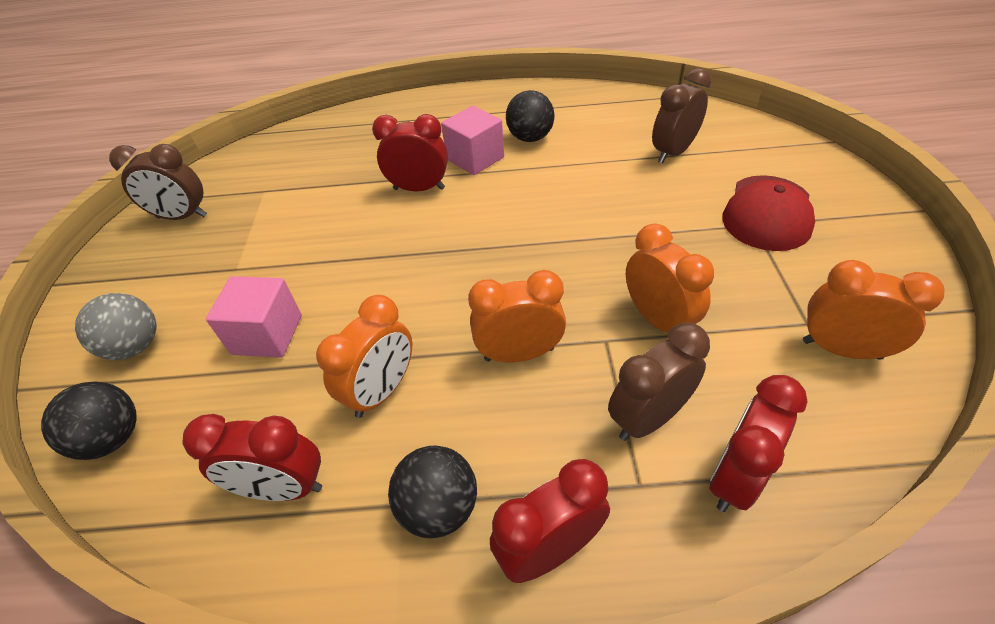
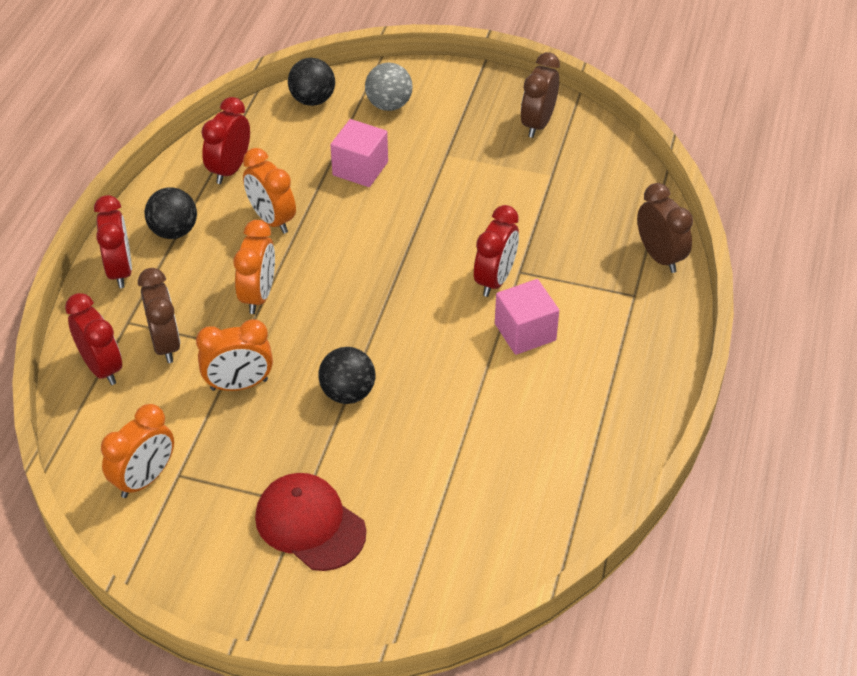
camera: 105 degrees right, 0 degrees up
(530, 138) = (541, 387): black ball -> black ball (348, 393)
(673, 152) = (447, 498): brown clock -> brown clock (660, 257)

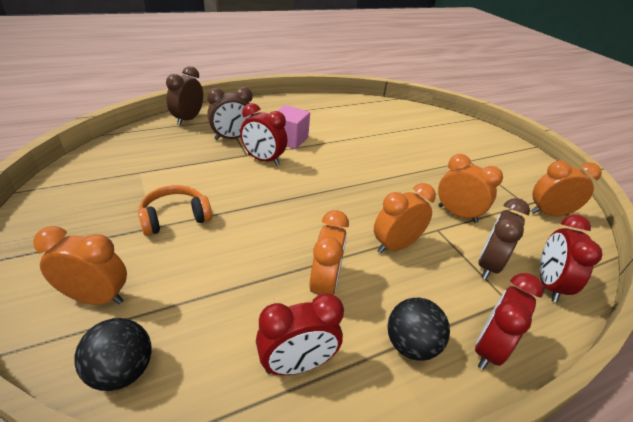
camera: 135 degrees left, 10 degrees down
(310, 524) = (472, 154): red cap -> none
(348, 393) = (401, 174): black ball -> none
(360, 168) = (212, 267): pink cube -> none
(389, 105) = (96, 297): grey ball -> orange clock
(446, 171) = (175, 218): none -> orange headphones
(495, 280) = (263, 160): red clock -> red clock turned 135 degrees counterclockwise
(538, 124) = (76, 197): brown clock -> brown clock (232, 138)

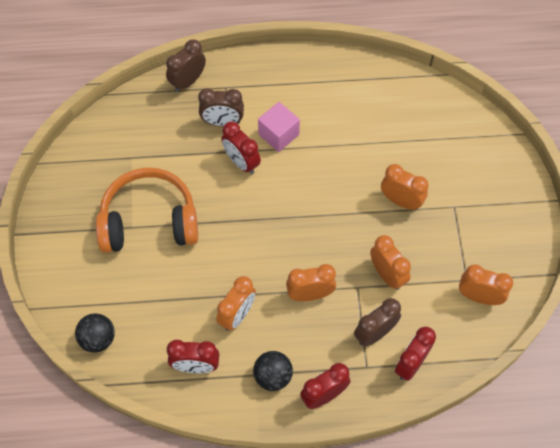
camera: 25 degrees right, 25 degrees up
(96, 297) = (88, 283): orange clock -> orange clock (401, 201)
(175, 218) = (149, 221): orange headphones -> orange headphones, size x1.86

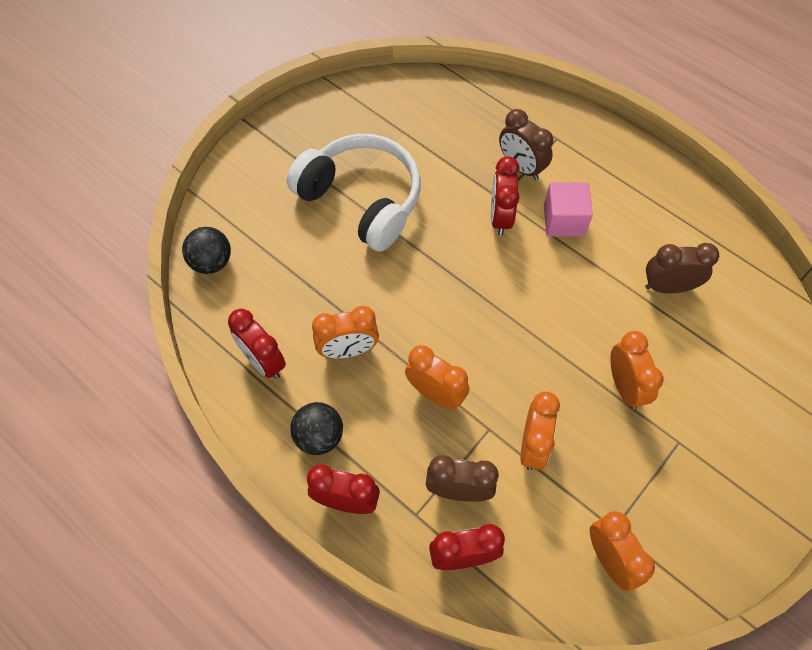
camera: 45 degrees right, 0 degrees up
(149, 221) = (361, 200): orange headphones -> white headphones
(188, 81) = (527, 107): brown clock -> brown clock (668, 286)

